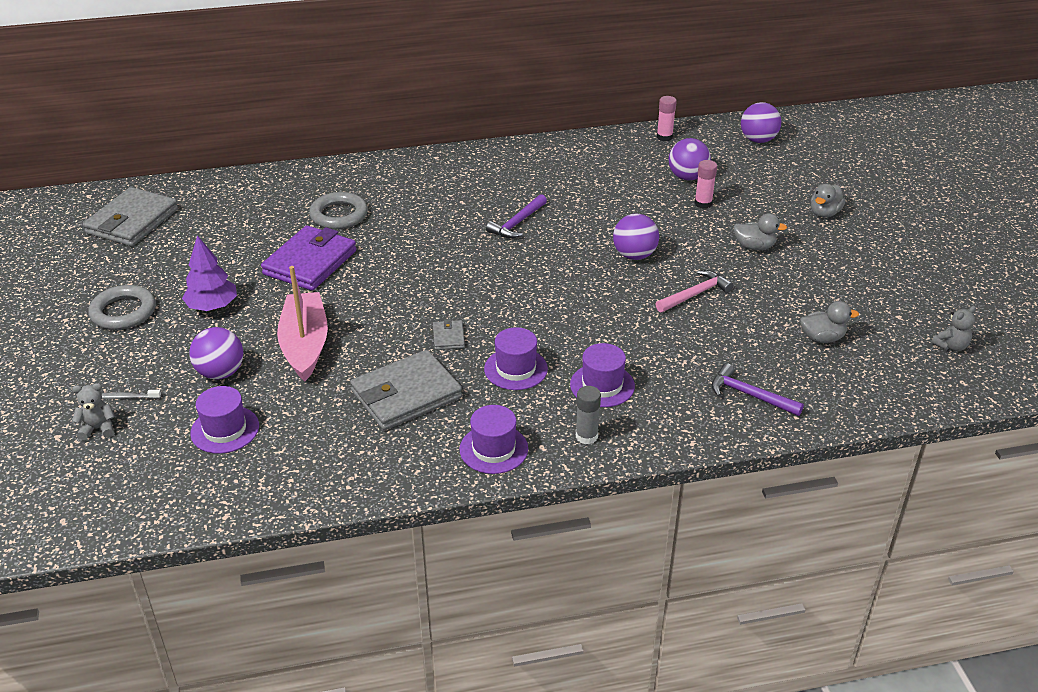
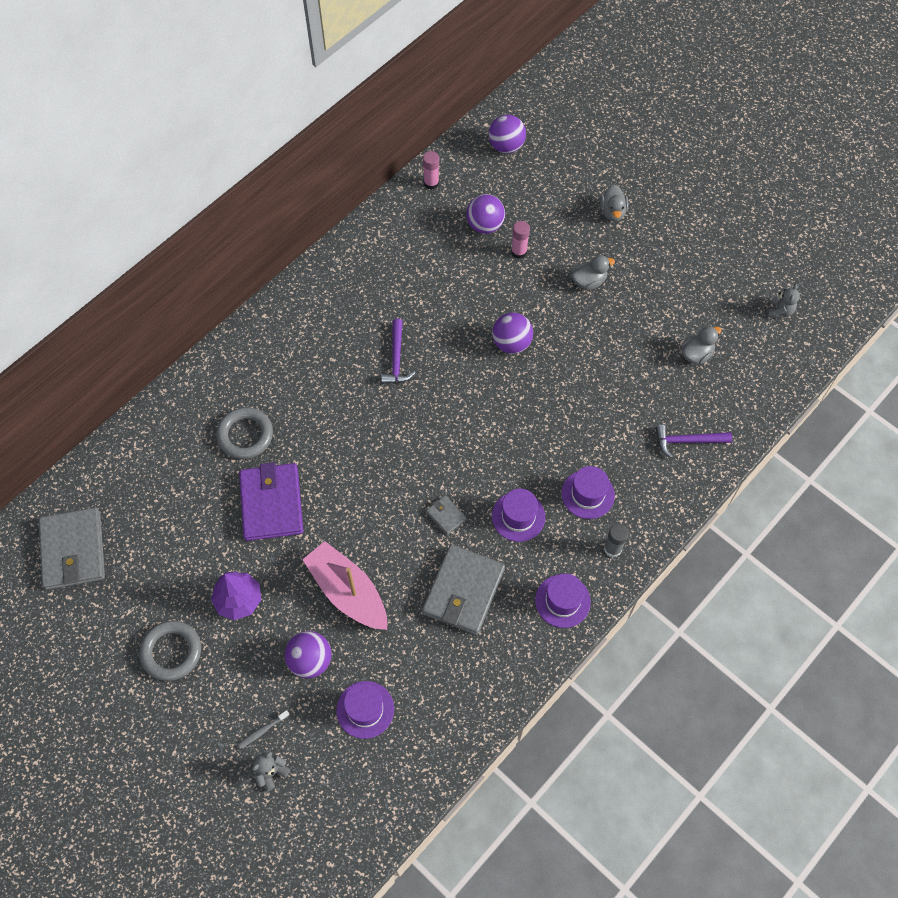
camera: 35 degrees left, 25 degrees up
(695, 294) = (584, 360): pink hammer -> none

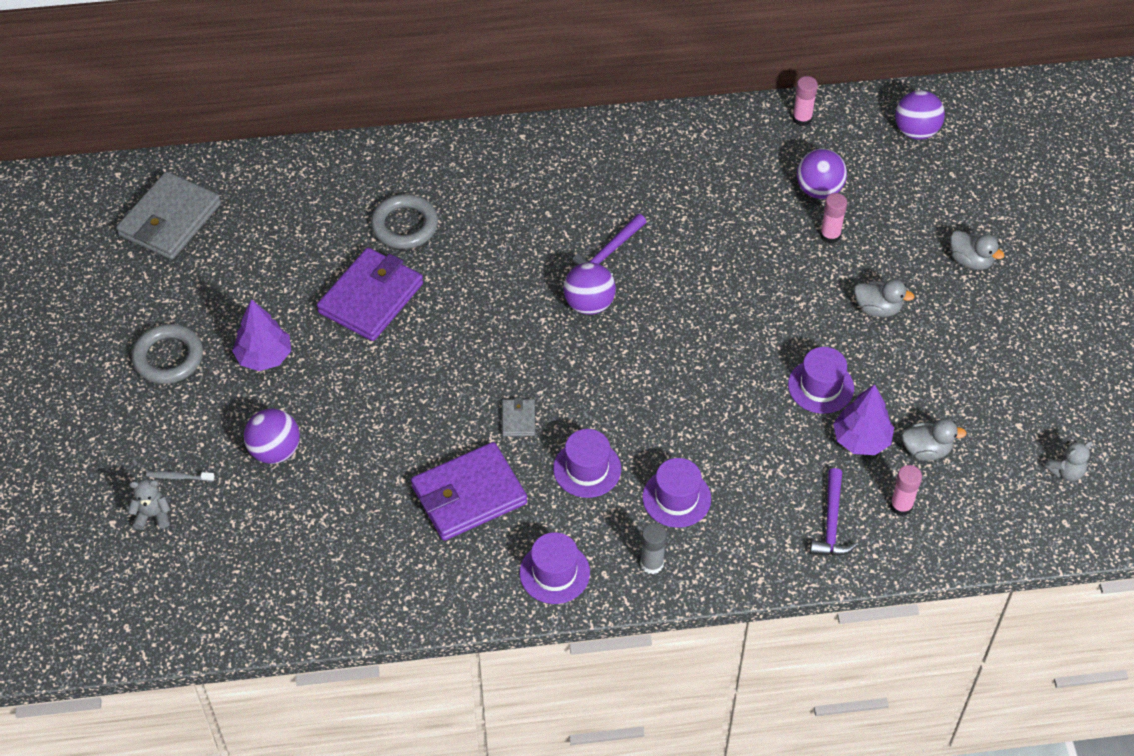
camera: 40 degrees right, 10 degrees down
(347, 592) = (364, 419): pink boat -> none
(365, 709) = (281, 527): purple hat -> purple hat (820, 386)
(463, 591) = (469, 495): grey wallet -> purple wallet
(511, 343) = (737, 312): purple ball -> purple ball (589, 304)
(612, 212) = (970, 261): grey duck -> grey duck turned 90 degrees counterclockwise
(656, 374) = (861, 440): none -> purple tree
(687, 441) = (831, 523): purple hammer -> purple hammer turned 120 degrees counterclockwise
(714, 400) = (901, 506): none -> pink glue stick

